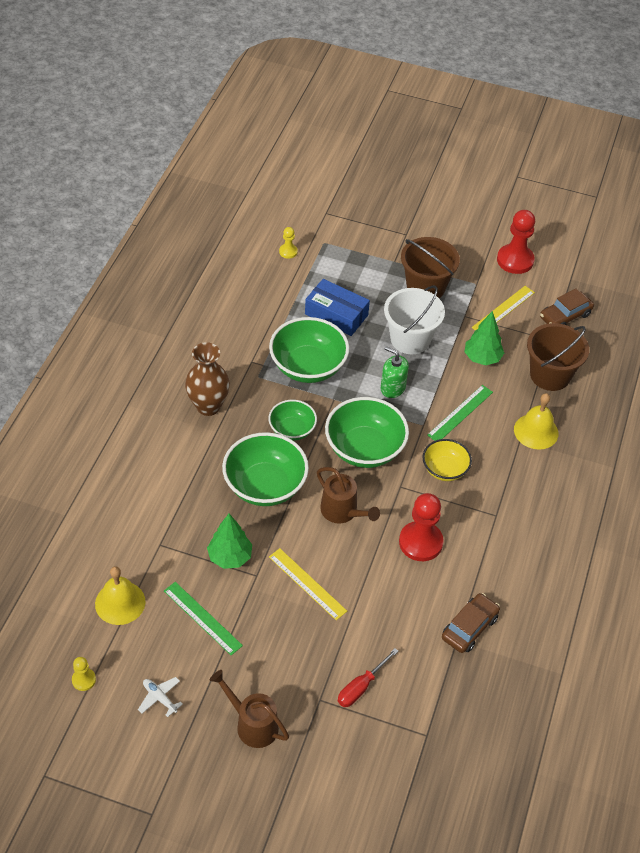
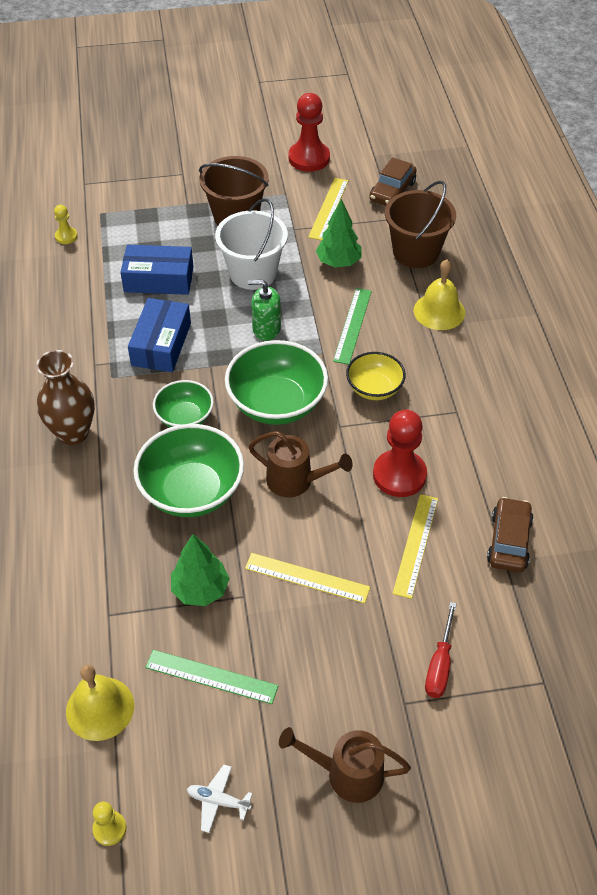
camera: 25 degrees left, 0 degrees up
(308, 366) = (161, 344): green bowl -> blue box
(399, 598) = (416, 545): none -> yellow ruler

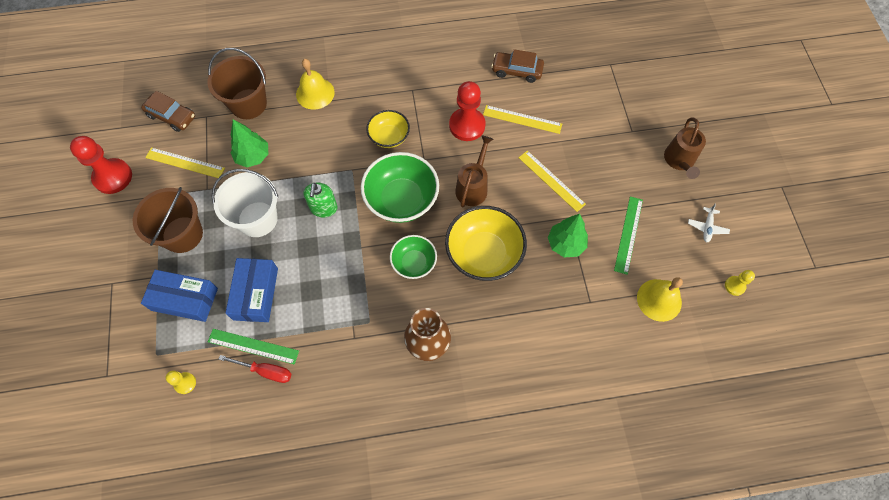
camera: 90 degrees left, 15 degrees up
(161, 344) = (334, 286): blue box -> blue box (184, 299)
(192, 491) = (484, 254): green bowl -> yellow bowl
(307, 578) = (551, 180): yellow ruler -> yellow ruler turned 60 degrees counterclockwise
(352, 325) = (325, 149): green ruler -> green ruler (253, 346)
(440, 665) = (605, 112): red screwdriver -> red screwdriver (265, 371)

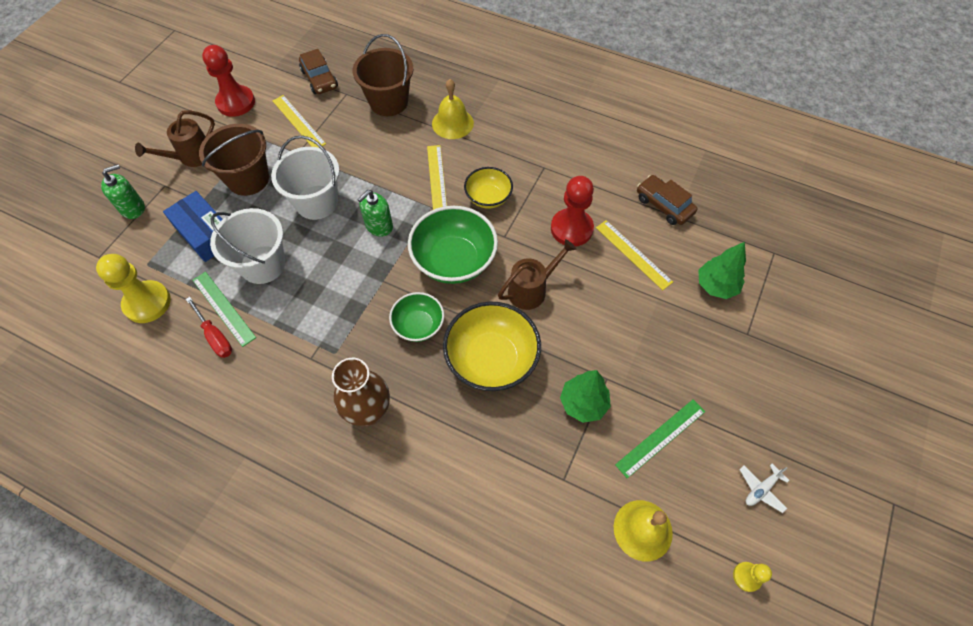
camera: 35 degrees right, 5 degrees down
(100, 318) = (133, 208): none -> green soap dispenser
(185, 383) = (147, 303): yellow pawn -> yellow pawn, size x2.01
(253, 157) = (356, 148): green tree -> green tree (716, 286)
(255, 294) = (262, 264): blue box -> white bucket
(551, 180) = (617, 331): yellow ruler -> yellow ruler (437, 179)
(679, 161) = (781, 397): brown watering can -> brown watering can (191, 157)

